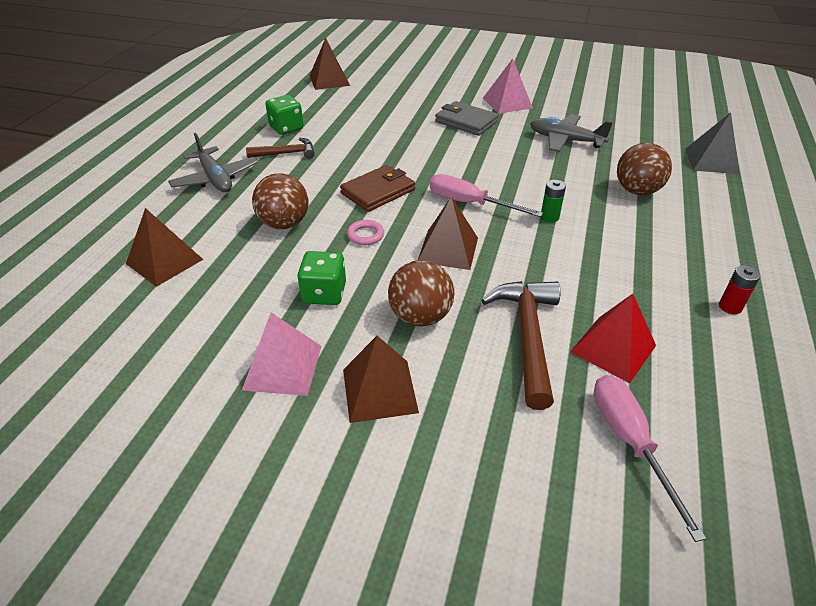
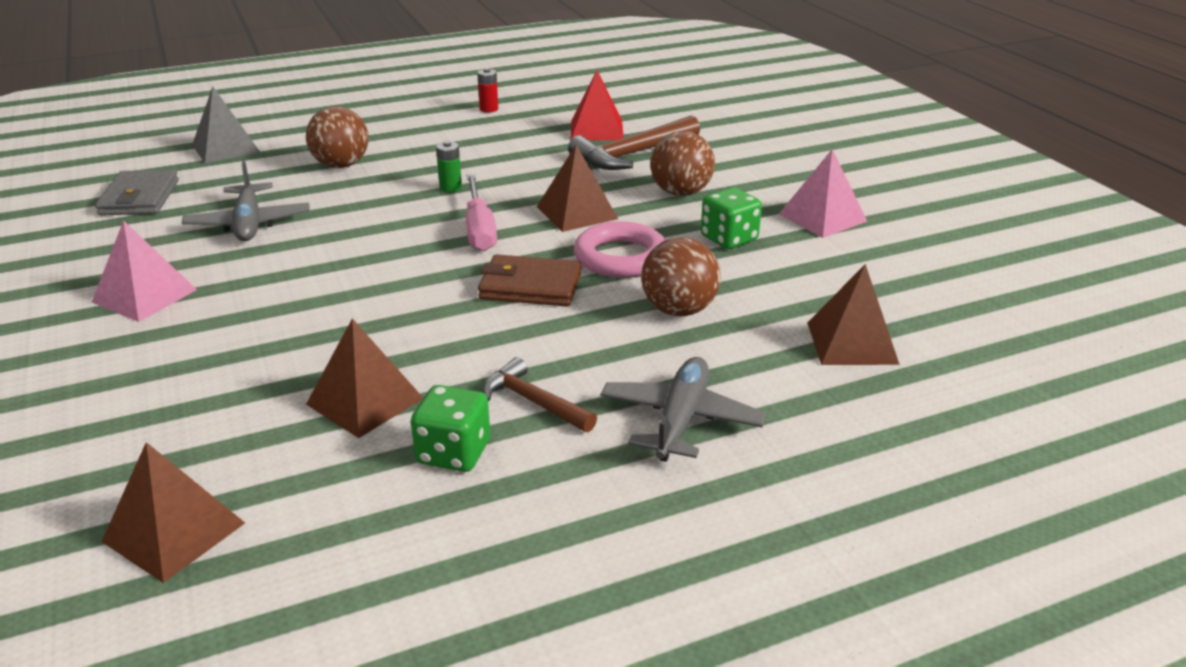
camera: 130 degrees left, 10 degrees down
(365, 235) = (620, 257): pink ring -> pink ring, size x1.94
(379, 390) = (771, 180): brown pyramid -> brown pyramid (365, 401)
(466, 122) = (254, 303): grey wallet -> grey wallet (139, 198)
(630, 442) = (670, 111): pink screwdriver -> none

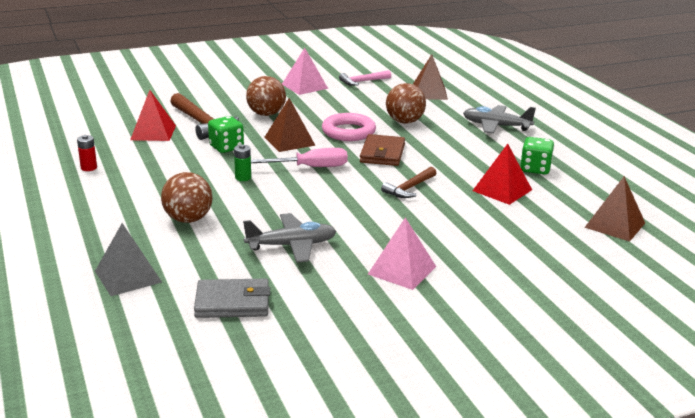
camera: 90 degrees left, 5 degrees down
(365, 401) = (502, 190): brown pyramid -> red pyramid
(533, 402) = (491, 153): brown hammer -> brown hammer (409, 188)
(729, 238) = (327, 107): green dice -> green dice (226, 147)
(877, 270) = (362, 82): none -> pink hammer

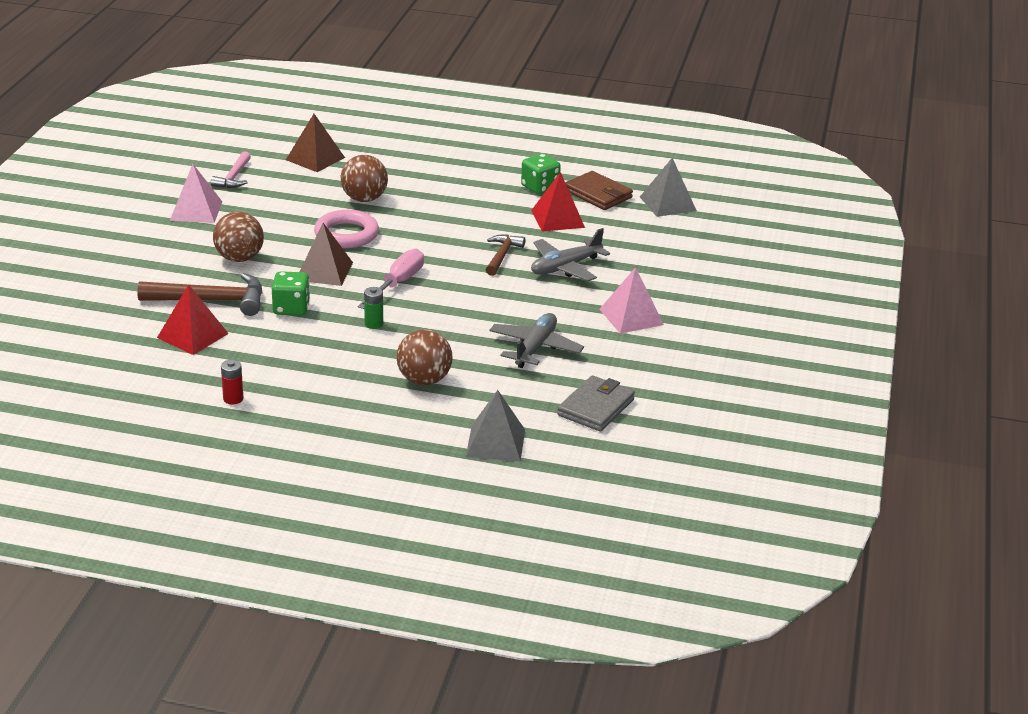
camera: 55 degrees left, 5 degrees up
(382, 153) = (417, 238): brown wallet -> brown wallet (598, 194)
(409, 188) = (502, 256): brown hammer -> brown hammer turned 150 degrees counterclockwise
(496, 126) = (436, 164): grey plane -> grey plane (565, 267)
(615, 225) = (668, 203): brown pyramid -> grey pyramid

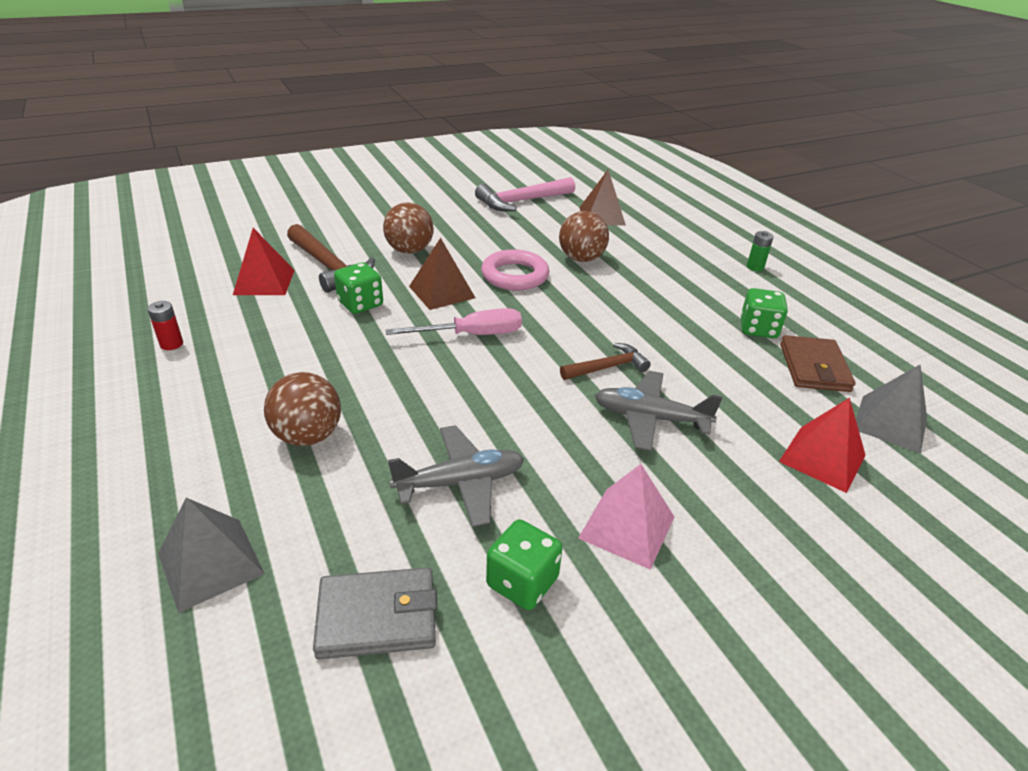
camera: 50 degrees right, 5 degrees up
(196, 211) = (453, 208): pink pyramid -> none
(234, 177) = (521, 201): pink hammer -> pink hammer, size x1.64
(373, 324) = (384, 355): green battery -> green battery (755, 267)
(558, 218) = (727, 366): red pyramid -> red pyramid (822, 458)
(626, 361) = (522, 582): none -> green dice

